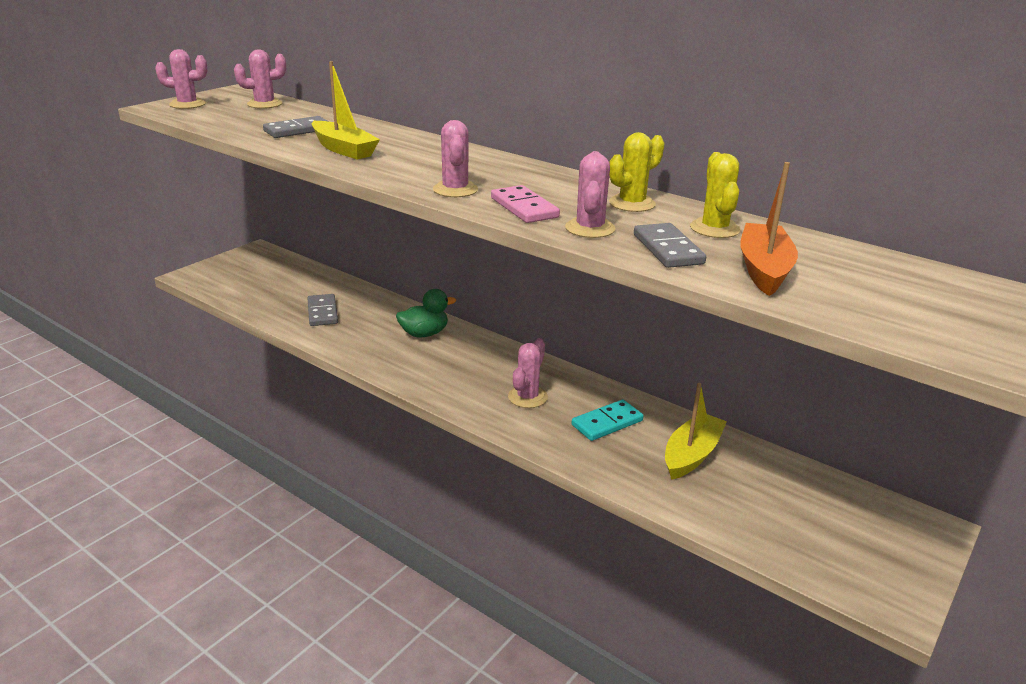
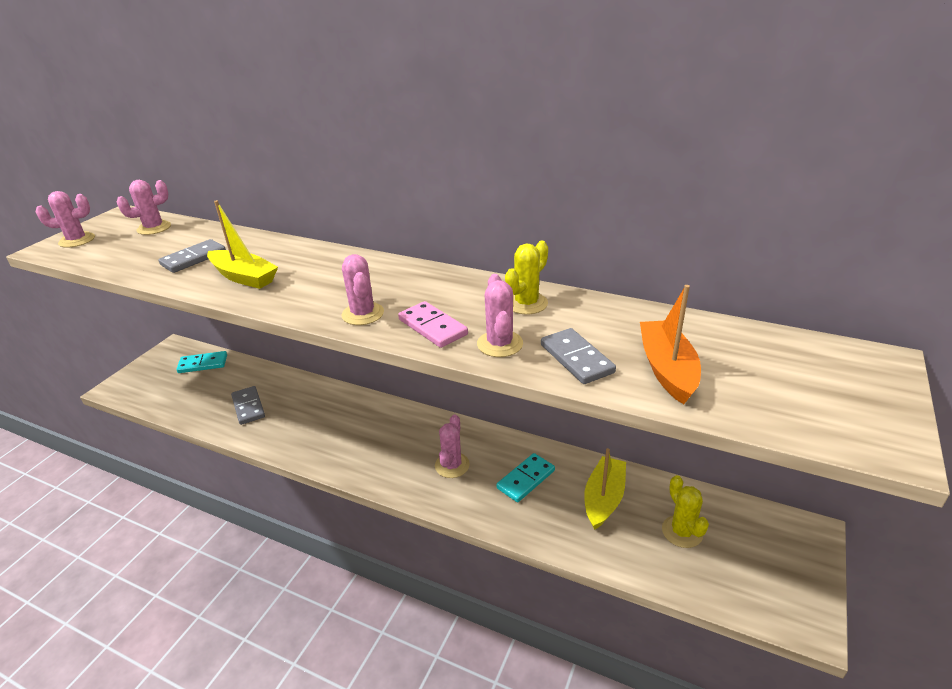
camera: 10 degrees left, 5 degrees up
(284, 269) = (203, 364): none -> turquoise domino
(424, 334) = (346, 413): green duck -> none
(714, 229) = (607, 323): yellow cactus -> yellow cactus (682, 531)

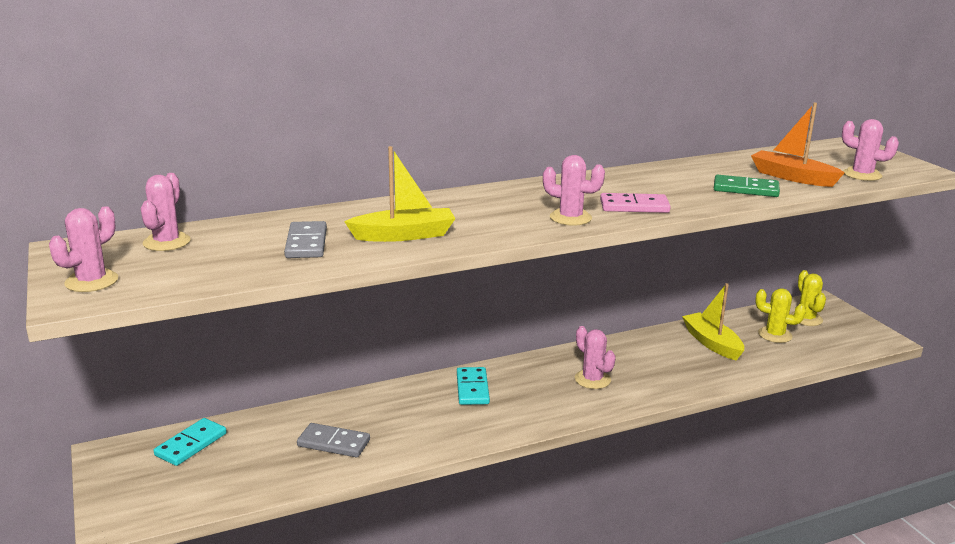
camera: 50 degrees left, 10 degrees down
(500, 344) = (693, 199): pink cactus -> pink cactus (862, 175)
(526, 303) = (652, 177): yellow cactus -> yellow cactus (806, 319)
(526, 479) = (652, 359): turquoise domino -> turquoise domino (472, 388)
(576, 359) = (745, 189): grey domino -> green domino

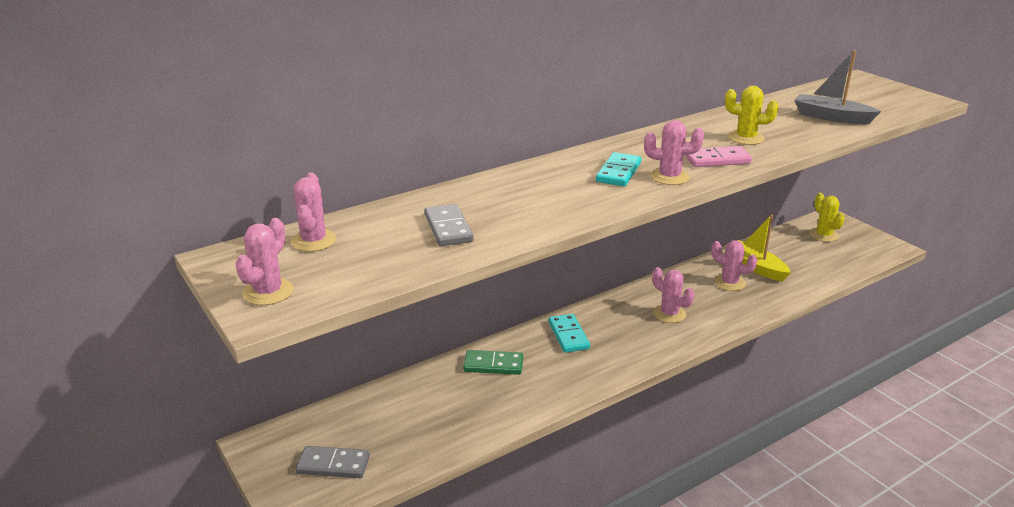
camera: 10 degrees left, 5 degrees up
(191, 444) = (333, 424): turquoise domino -> turquoise domino (618, 172)
(333, 443) = (467, 405): grey domino -> grey domino (333, 465)
(404, 235) = (533, 210): yellow boat -> none
(745, 189) = (800, 133): green domino -> green domino (493, 365)
(775, 335) = (804, 253): yellow cactus -> yellow cactus (746, 138)
(792, 177) = (831, 117): orange boat -> grey boat
(862, 175) = (886, 109): pink cactus -> pink cactus (729, 283)

